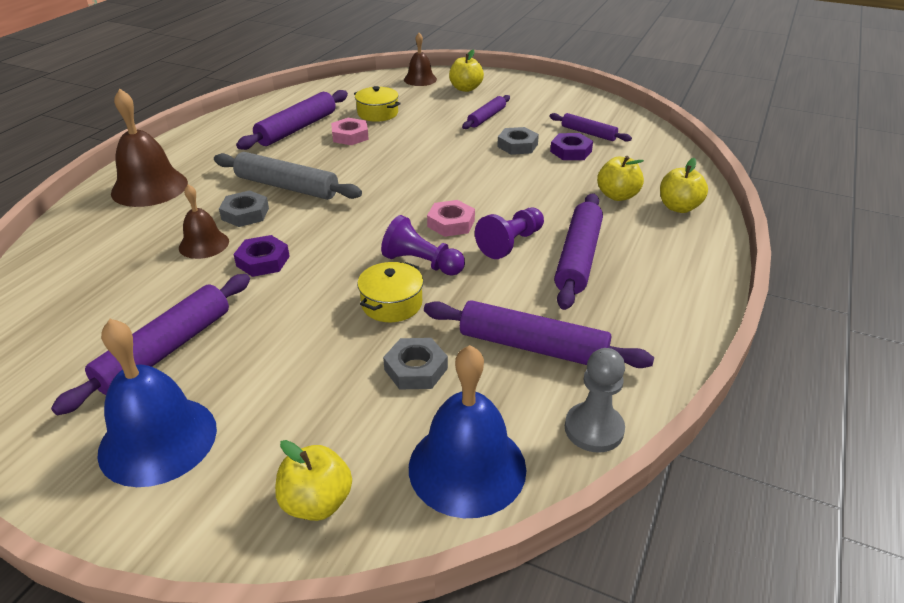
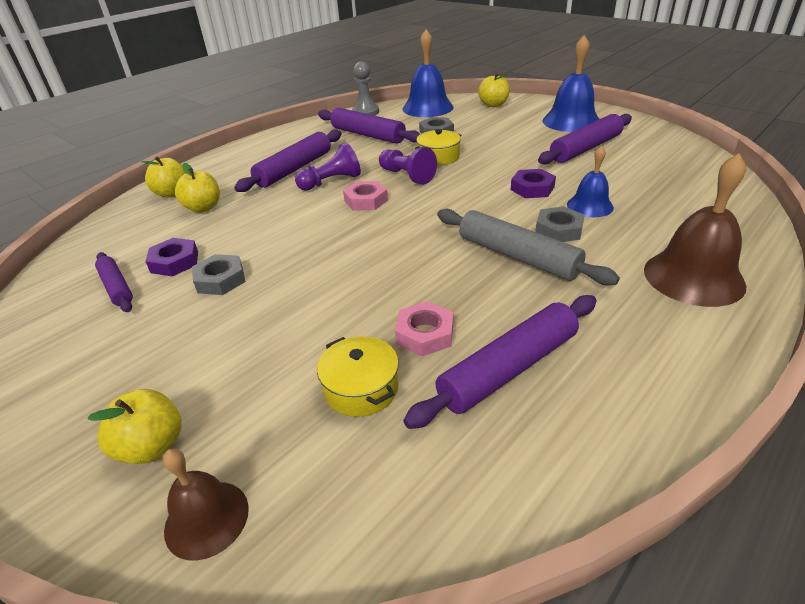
camera: 160 degrees left, 0 degrees up
(204, 244) = (590, 206): brown bell -> blue bell
(486, 117) = (202, 343): purple rolling pin -> none

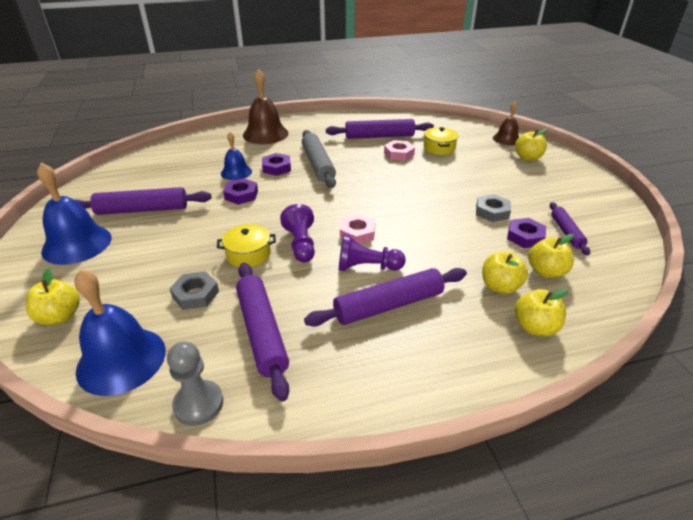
camera: 150 degrees left, 0 degrees up
(155, 234) = (546, 272): none -> yellow apple
(558, 230) = (277, 168): grey nut -> purple nut

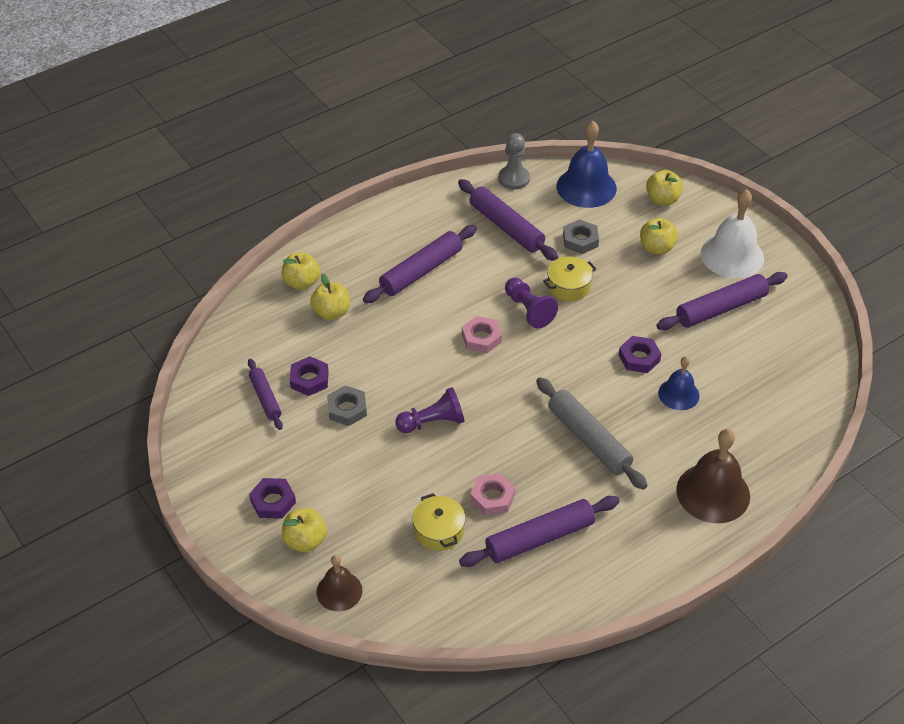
camera: 160 degrees right, 10 degrees up
(77, 244) = (732, 255): blue bell -> white bell
(277, 168) = (636, 417): purple nut -> purple nut (273, 501)
(367, 267) = (454, 301): purple pawn -> purple pawn (432, 422)
(546, 272) = (290, 339): yellow apple -> yellow apple (656, 248)

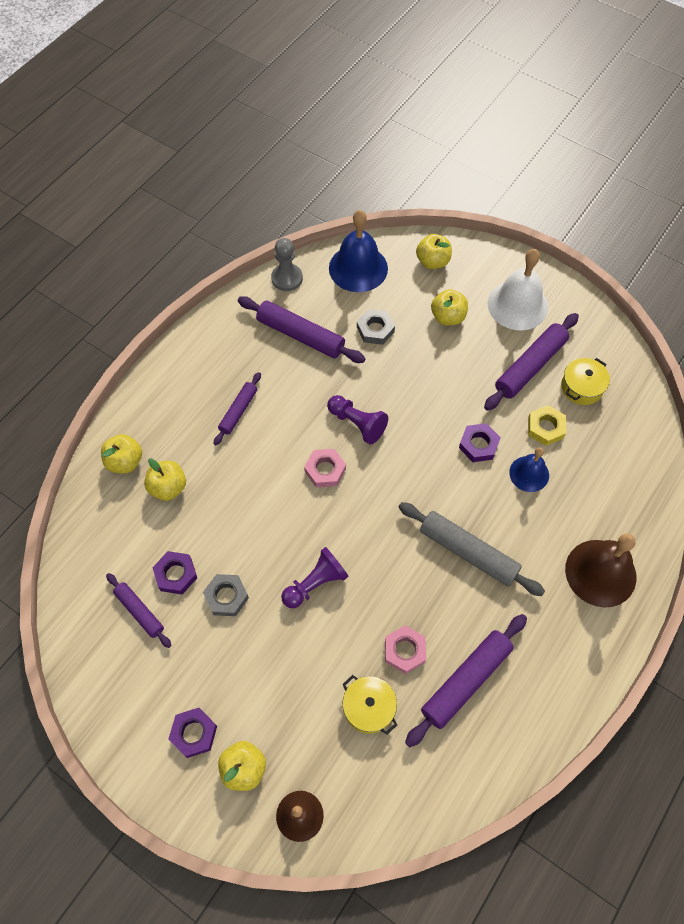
camera: 20 degrees left, 15 degrees up
(421, 271) = (238, 411): purple rolling pin -> purple rolling pin, size x0.60
(568, 286) = (384, 385): yellow pot -> yellow pot (582, 387)
(713, 362) = (545, 428): none -> yellow nut

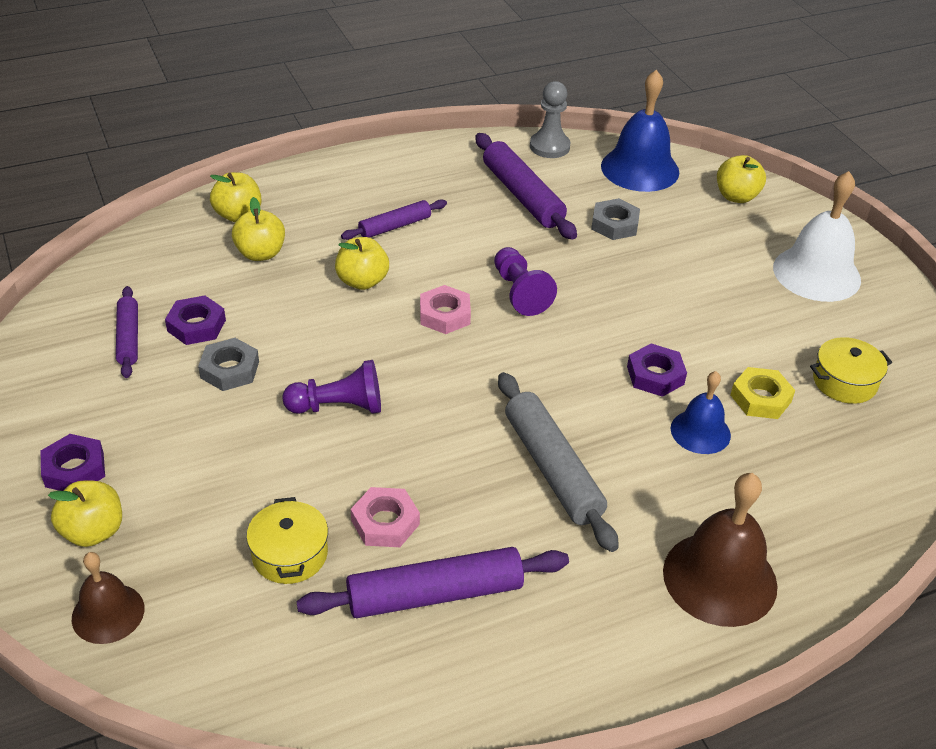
camera: 30 degrees right, 20 degrees down
(448, 317) = (714, 249): yellow apple -> yellow apple (362, 281)
(530, 366) = (787, 334): purple rolling pin -> none

